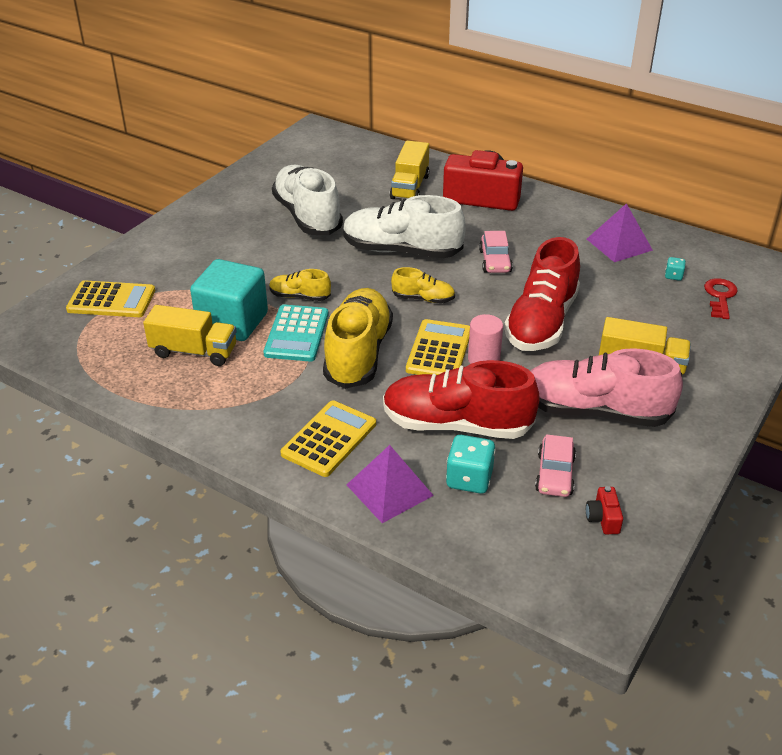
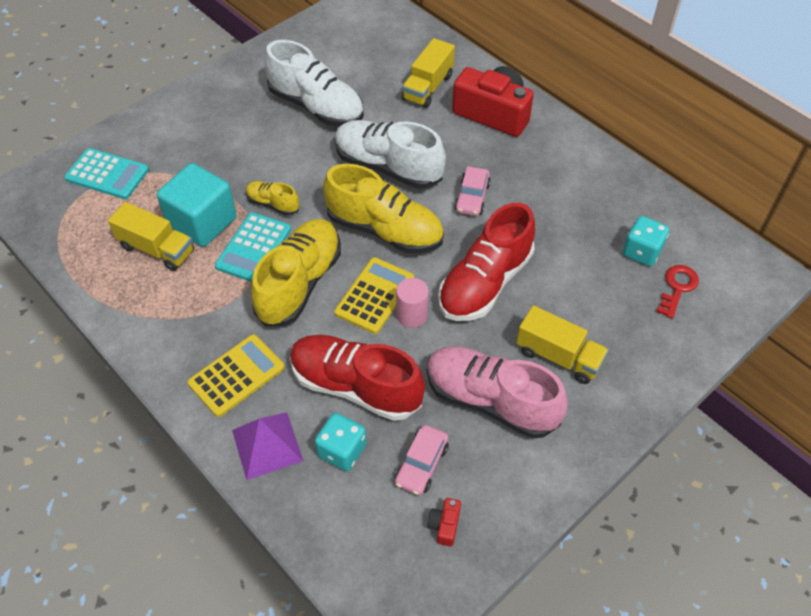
camera: 15 degrees right, 15 degrees up
(111, 300) = (107, 174): yellow calculator -> turquoise calculator
(307, 216) = (317, 106): white shoe -> white shoe turned 135 degrees clockwise
(423, 299) = (385, 230): yellow shoe -> yellow shoe, size x2.05
(619, 244) = (604, 200): purple pyramid -> none
(673, 276) = (641, 252): turquoise dice -> turquoise dice, size x1.92

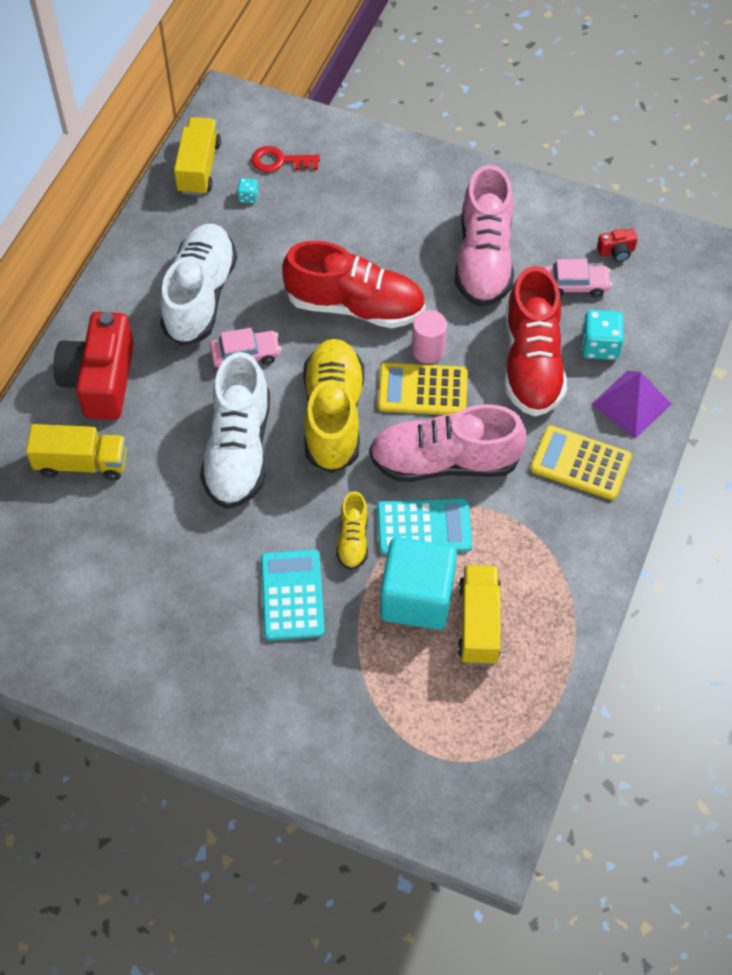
camera: 115 degrees left, 5 degrees up
(107, 174) = (402, 749): turquoise calculator -> turquoise calculator (292, 595)
(299, 283) = (444, 462): yellow shoe -> pink shoe
(317, 106) = (171, 570): white shoe -> white shoe (200, 296)
(558, 356) = (408, 225): yellow truck -> yellow truck (199, 168)
(641, 252) = (248, 197): turquoise dice -> turquoise dice, size x0.52

